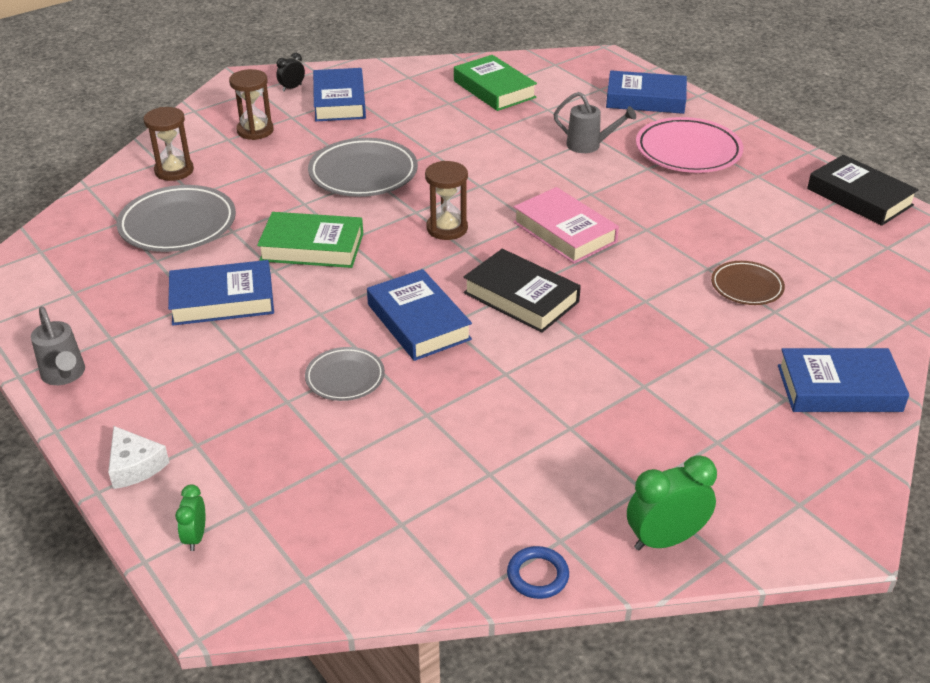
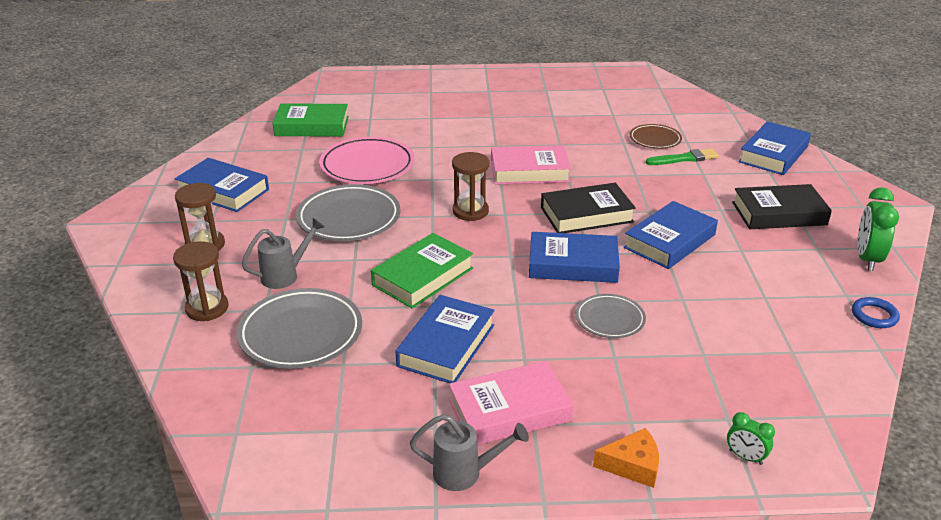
camera: 55 degrees left, 5 degrees down
(135, 466) = (632, 465): white cheese -> orange cheese
(160, 368) = (509, 410): none -> pink book
(292, 88) = (164, 204): black clock -> none
(589, 146) = (438, 123): grey watering can -> grey watering can (285, 275)
(645, 99) = (409, 84): blue book -> blue book (669, 241)
(688, 151) = (490, 97): pink plate -> pink plate (367, 166)
(729, 322) = (684, 158): none -> green brush
(859, 197) = (604, 74): black book -> black book (779, 213)

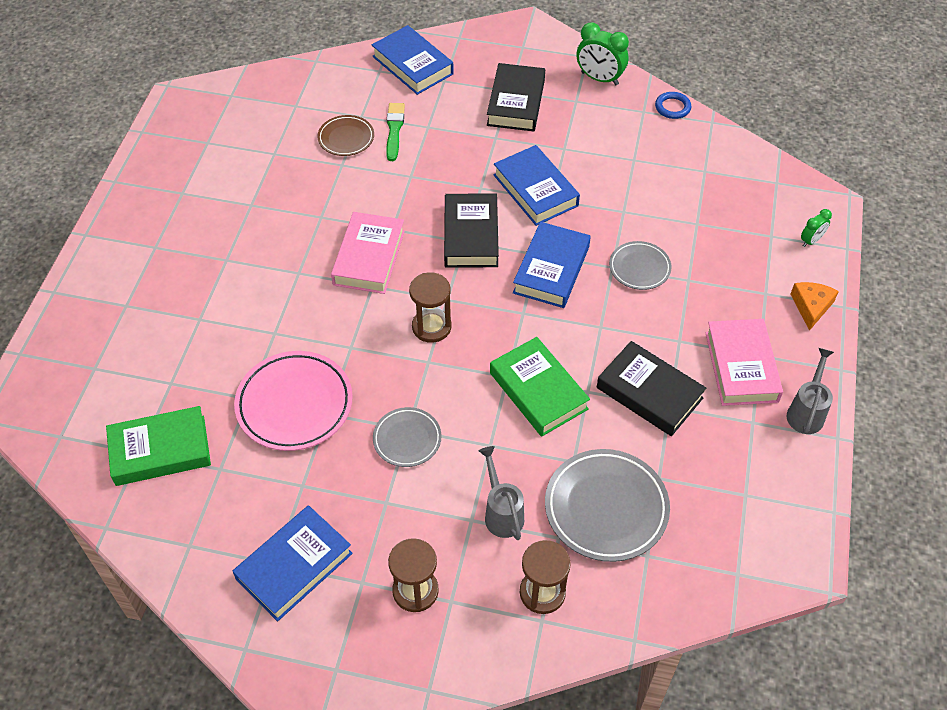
camera: 75 degrees left, 20 degrees up
(312, 126) = (160, 450): green book -> green book turned 60 degrees clockwise
(349, 218) = (407, 439): grey plate -> grey plate, size x0.57
(446, 345) = (649, 393): blue book -> black book

